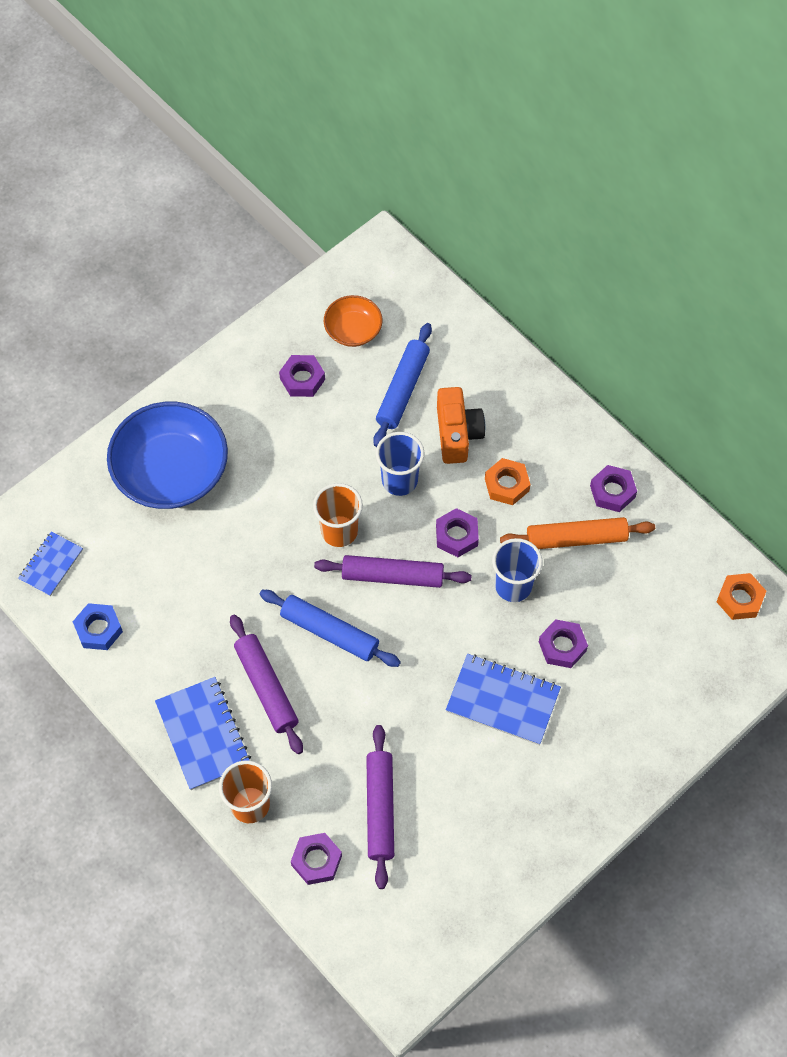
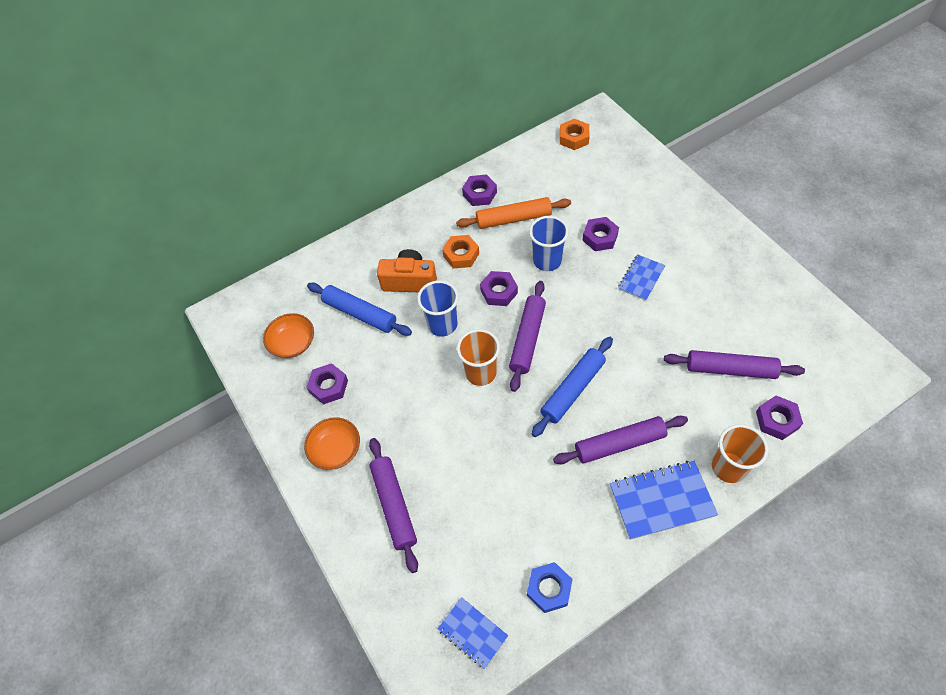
camera: 75 degrees left, 5 degrees down
(171, 471) = (394, 505): blue bowl -> purple rolling pin
(228, 403) = (336, 449): none -> orange bowl
(503, 700) = (641, 278): blue notebook -> blue notebook, size x0.62
(576, 538) = (513, 219): orange rolling pin -> orange rolling pin turned 75 degrees clockwise

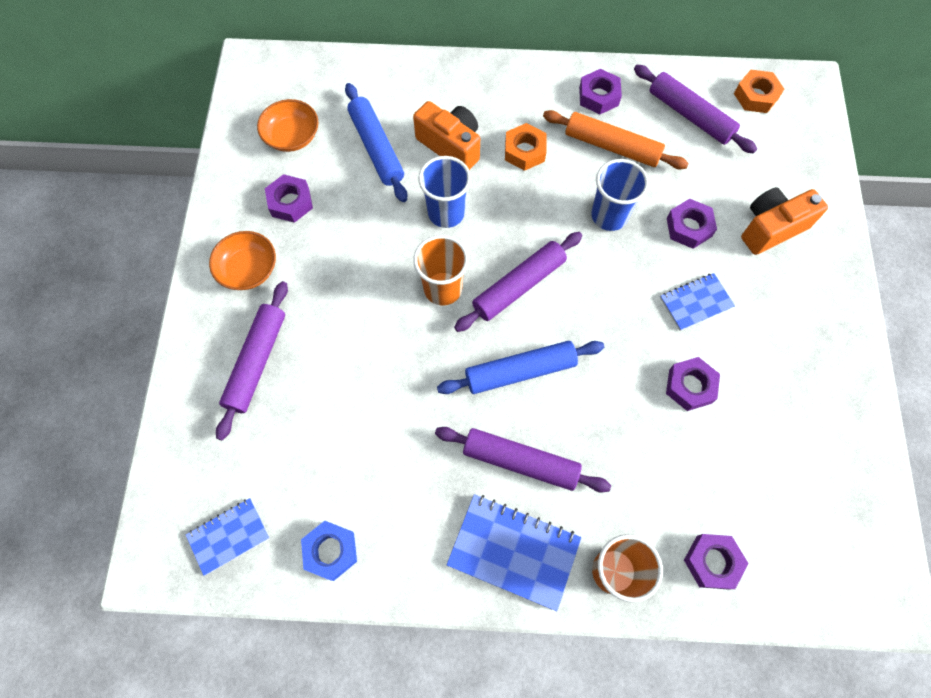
camera: 30 degrees right, 10 degrees up
(472, 633) = (229, 536): blue notebook -> blue notebook turned 75 degrees clockwise
(499, 291) = (531, 216): purple nut -> purple nut (690, 386)
(646, 208) = (771, 228): none -> orange camera
(730, 369) = (709, 470): purple rolling pin -> purple rolling pin (690, 115)

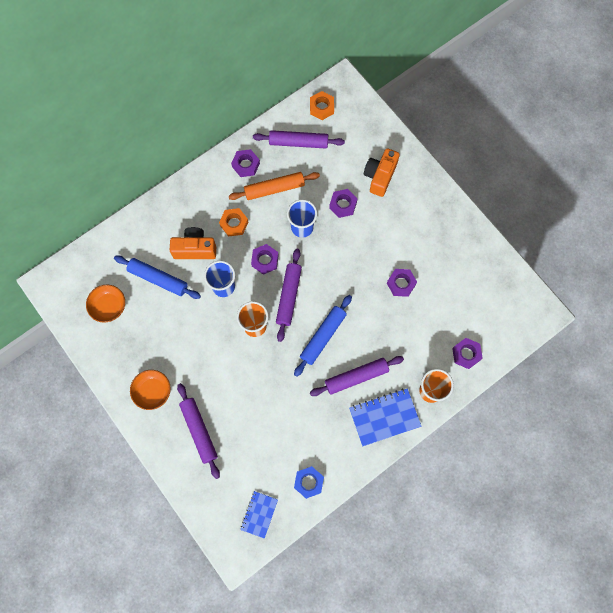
camera: 40 degrees left, 5 degrees up
(290, 202) = (141, 341): purple nut -> purple nut (265, 260)
(696, 302) = (374, 241): blue notebook -> none

